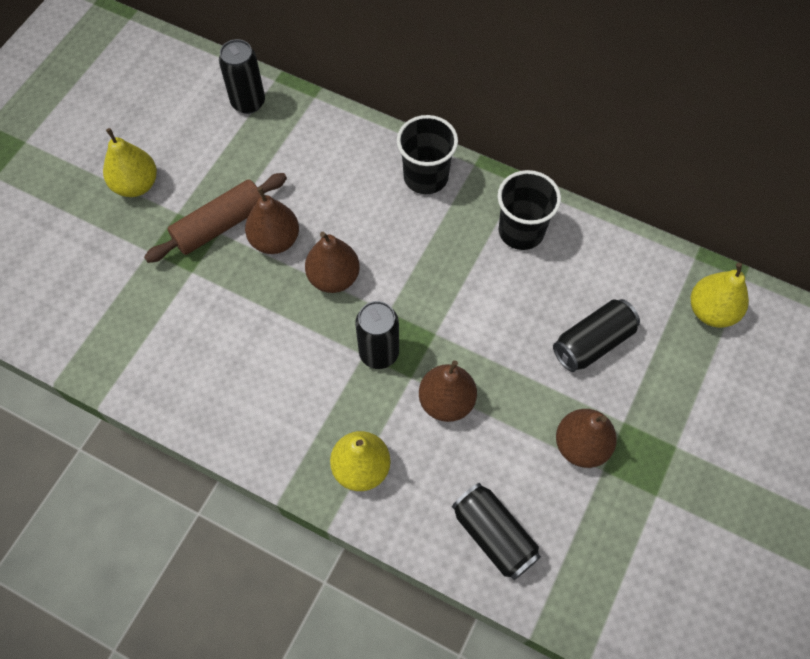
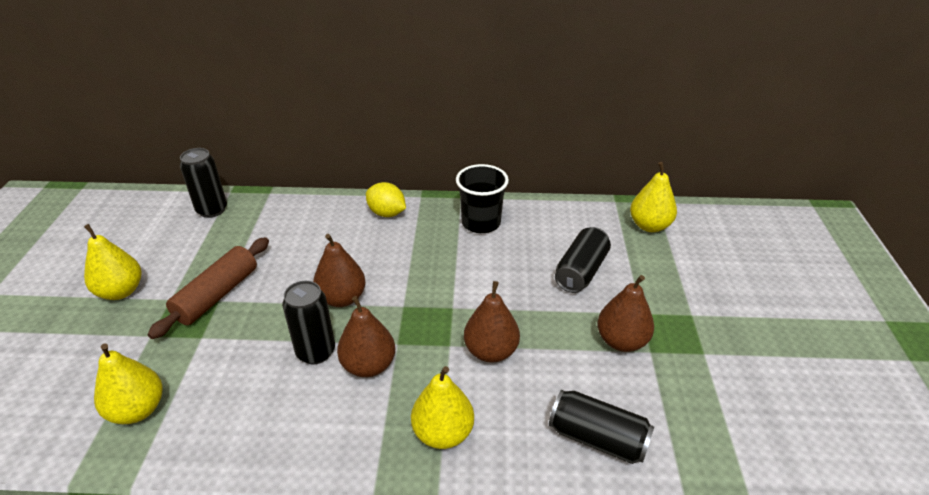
camera: 25 degrees left, 25 degrees down
(120, 331) = (138, 410): none -> yellow pear
(275, 240) = (275, 289): brown pear -> brown pear (368, 365)
(379, 353) = (411, 337): black can -> black can (316, 352)
(426, 177) = (387, 213): black cup -> yellow lemon

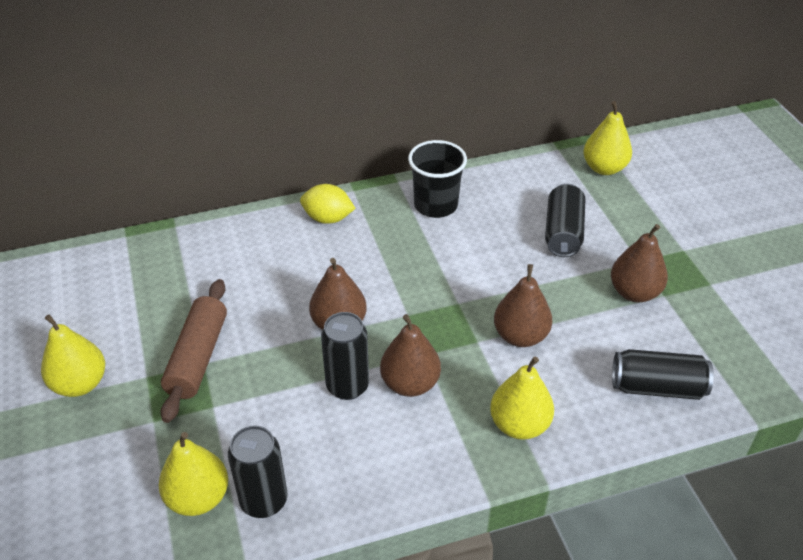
camera: 20 degrees left, 5 degrees up
(212, 210) = (119, 263): black can -> black can (264, 501)

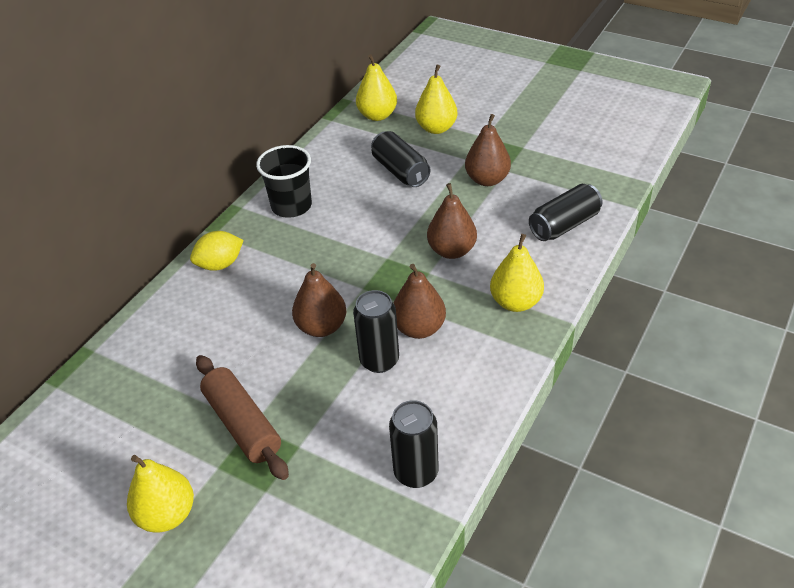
camera: 40 degrees left, 0 degrees up
(198, 498) = (368, 509): yellow pear -> yellow pear (436, 128)

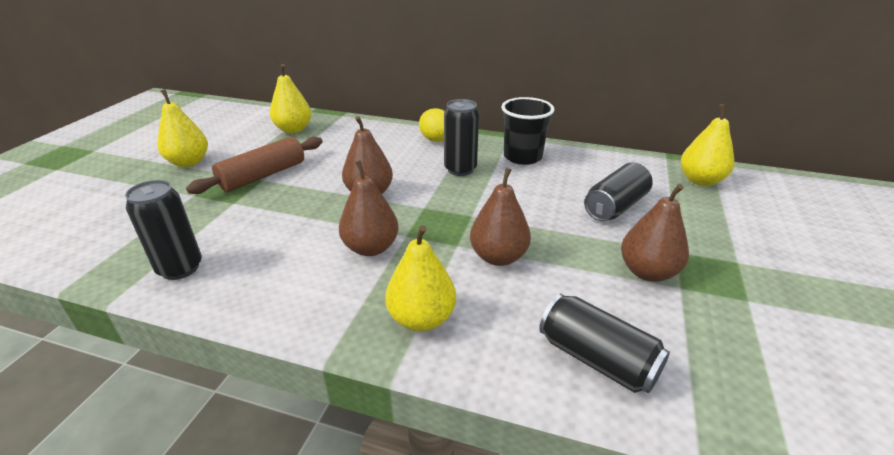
camera: 75 degrees right, 10 degrees down
(379, 360) = (326, 229): black can -> black can (460, 169)
(436, 128) = (716, 221): yellow pear -> yellow pear (293, 129)

